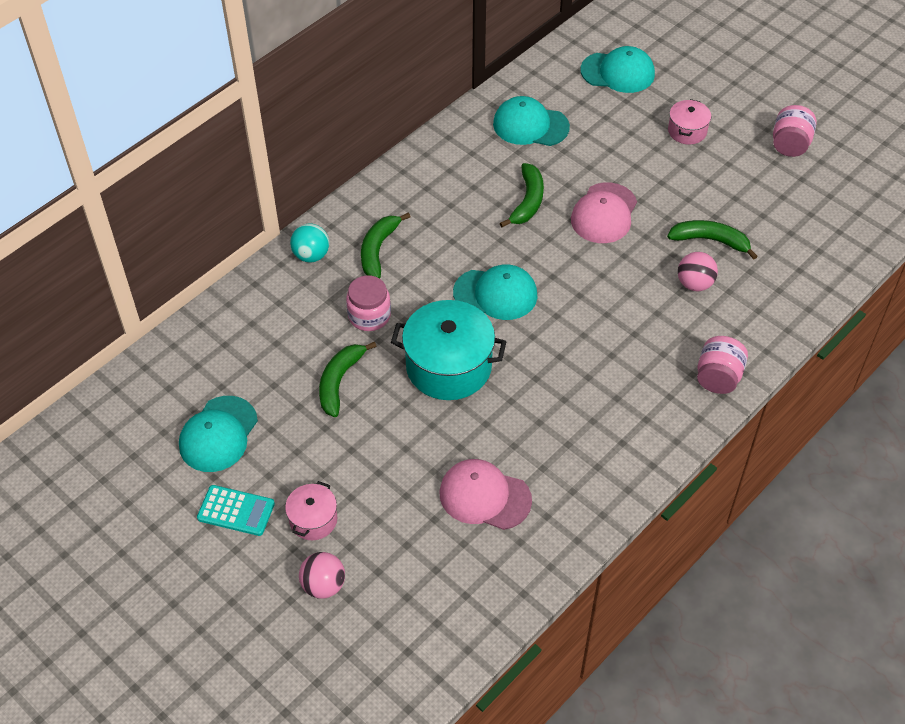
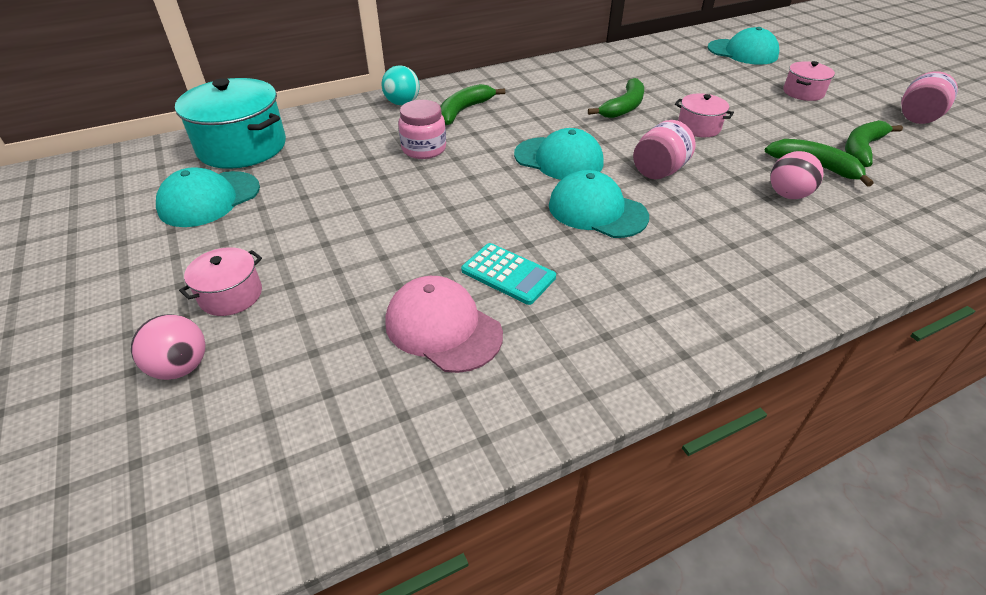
camera: 20 degrees right, 10 degrees down
(236, 511) = (162, 264): turquoise calculator -> turquoise calculator (508, 274)
(339, 381) = (358, 187): green banana -> green banana (861, 149)
(449, 366) = (477, 201): turquoise pot -> turquoise pot (242, 147)
(530, 125) = (648, 67): turquoise cap -> turquoise cap (597, 211)
(604, 213) = (698, 127): pink cap -> pink pot
(718, 377) = (802, 283): pink jar -> pink jar (659, 171)

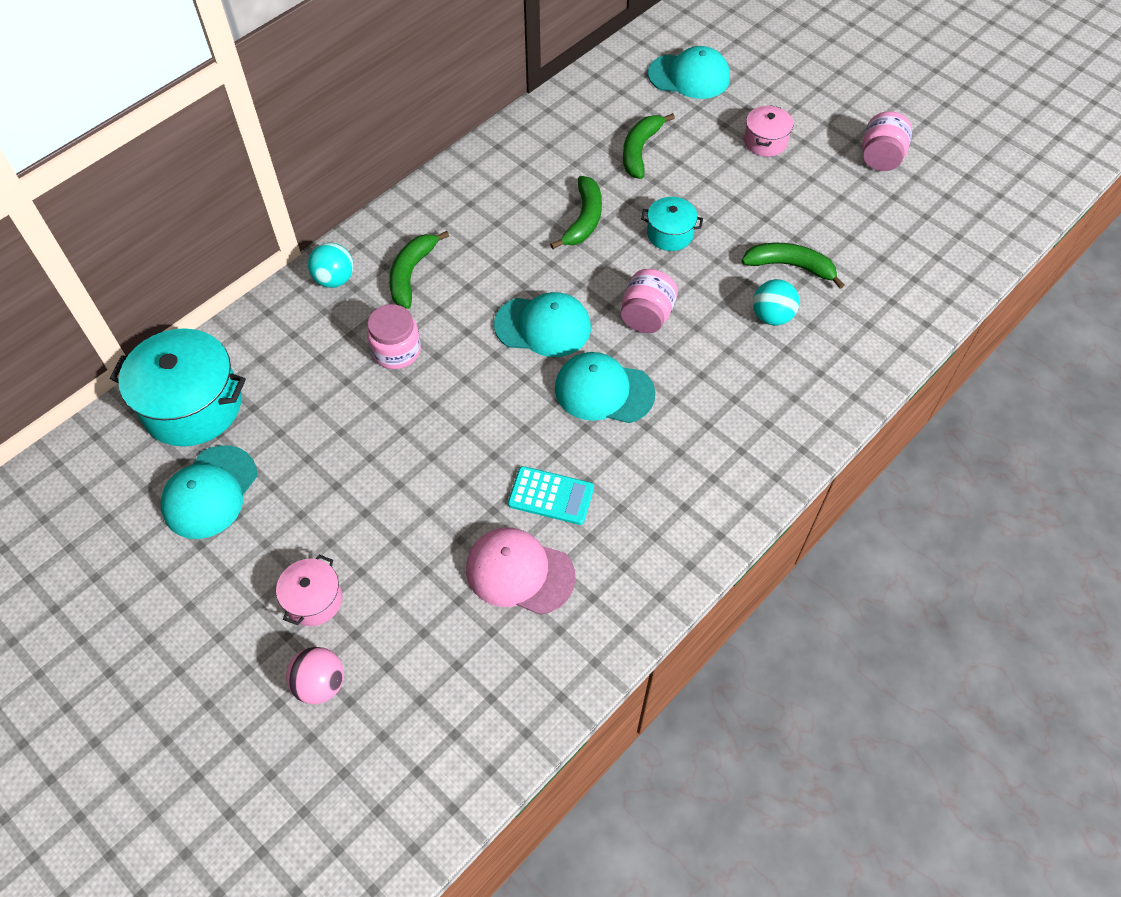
camera: 20 degrees left, 15 degrees up
(698, 127) = (670, 234): pink pot -> turquoise pot
(788, 195) = (772, 316): pink ball -> turquoise ball
(861, 149) = (831, 226): green banana -> green banana (640, 150)

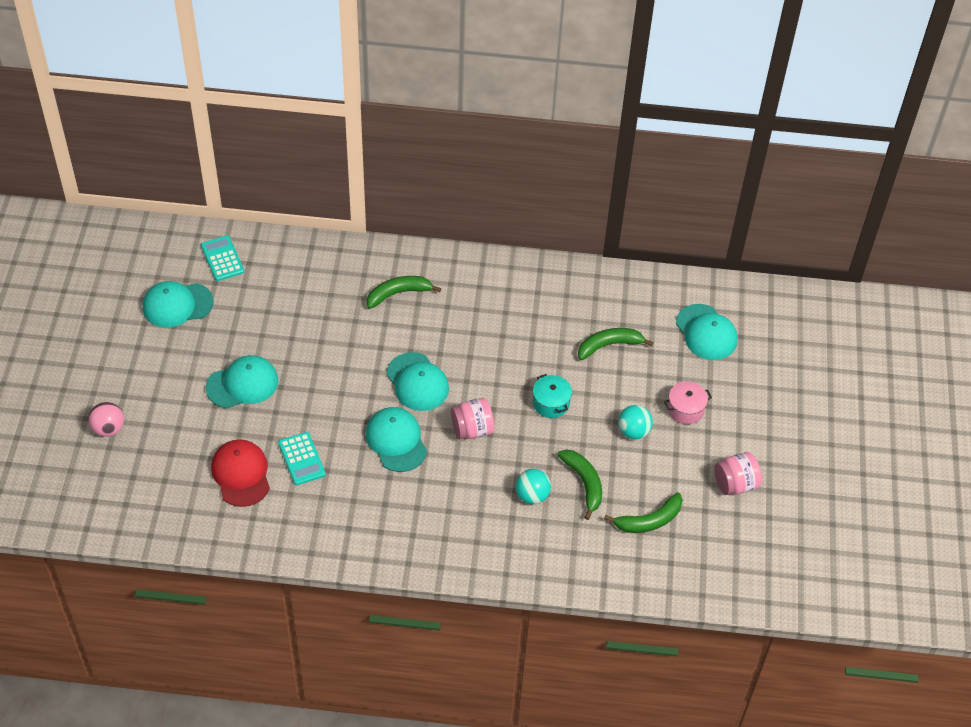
camera: 50 degrees right, 5 degrees down
(192, 405) = (222, 259): turquoise pot -> turquoise calculator
(314, 600) = (152, 393): pink pot -> none
(334, 279) = (361, 261): turquoise ball -> turquoise ball (633, 431)
(391, 493) = (242, 384): none -> turquoise cap
(396, 351) = (337, 323): pink jar -> none
(519, 572) = (241, 474): pink cap -> red cap
(584, 219) = (520, 351): green banana -> green banana (649, 520)

